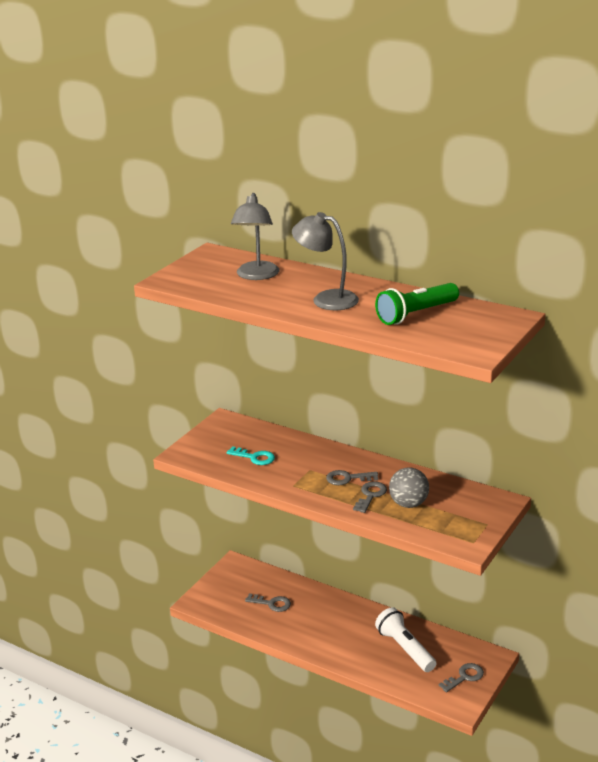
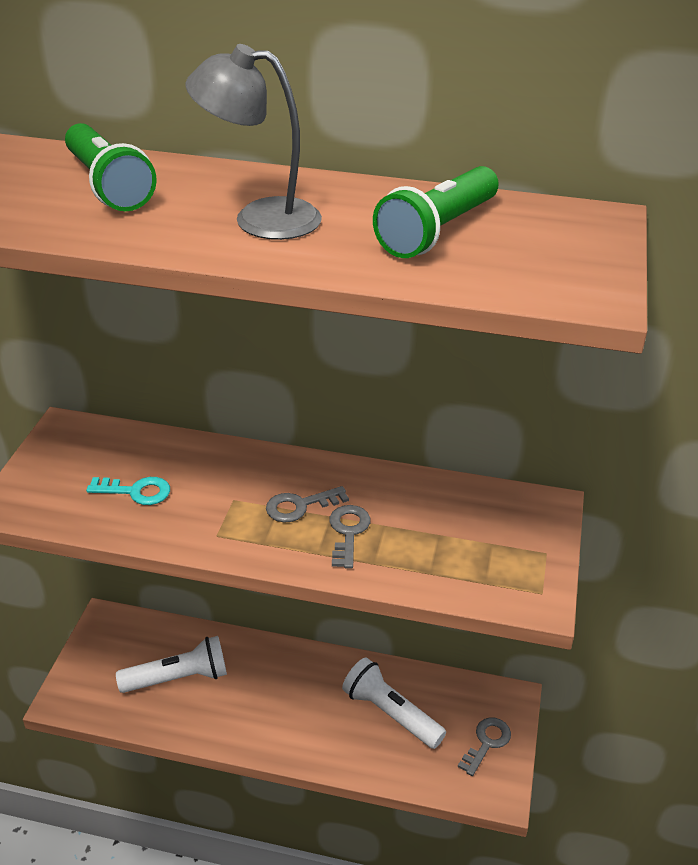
camera: 20 degrees left, 10 degrees up
(256, 275) = (108, 186): grey lamp -> green flashlight
(272, 603) = (178, 678): grey key -> white flashlight
(408, 504) = (413, 537): grey ball -> none

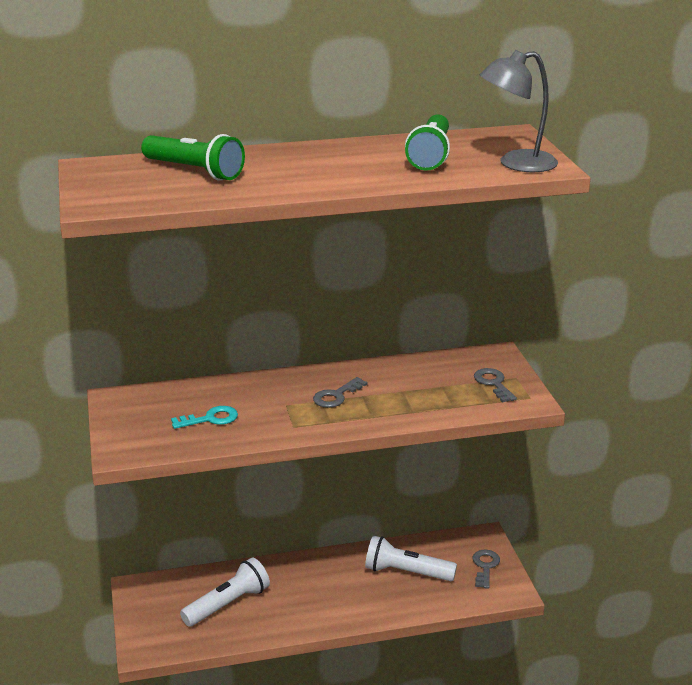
camera: 25 degrees left, 10 degrees down
(260, 218) = (317, 169): grey lamp -> grey lamp (516, 164)
(348, 532) = (382, 401): grey key -> grey key (493, 383)

